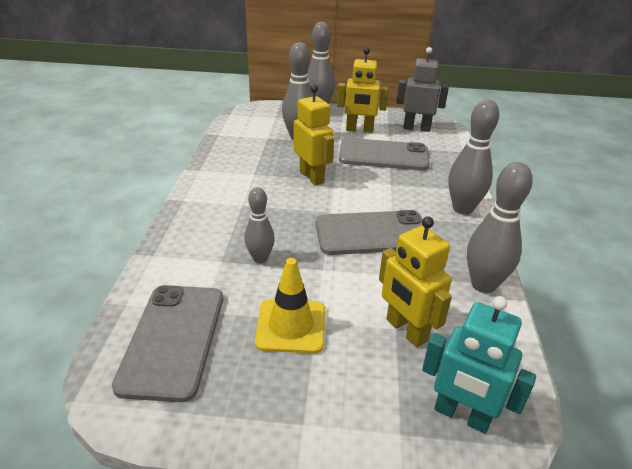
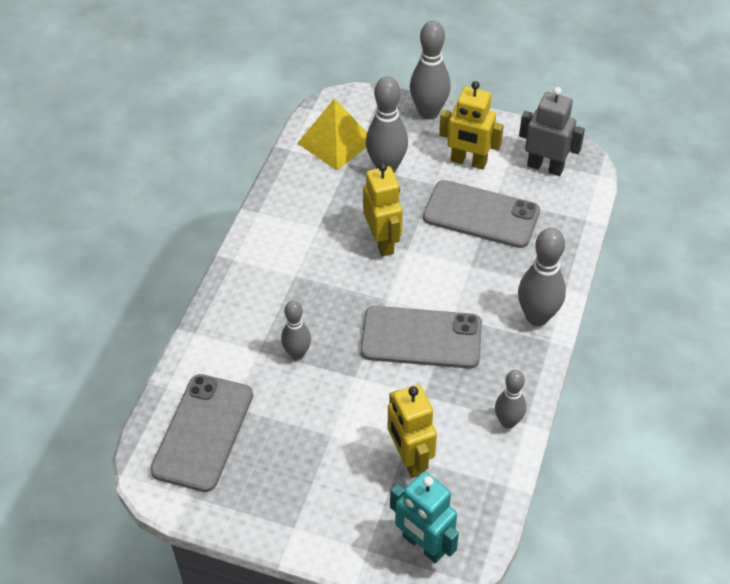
camera: 15 degrees right, 15 degrees up
(254, 128) = (336, 142): none -> yellow pyramid
(291, 326) = (307, 436): yellow traffic cone -> none
(483, 285) = (508, 422): grey bowling pin -> grey bowling pin, size x0.63

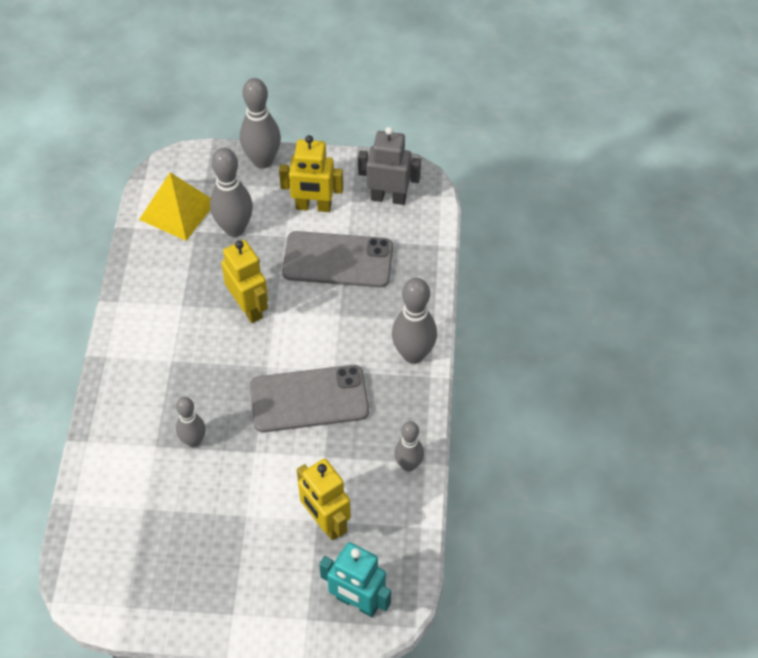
camera: 15 degrees left, 5 degrees up
(203, 432) = (121, 541): grey phone -> none

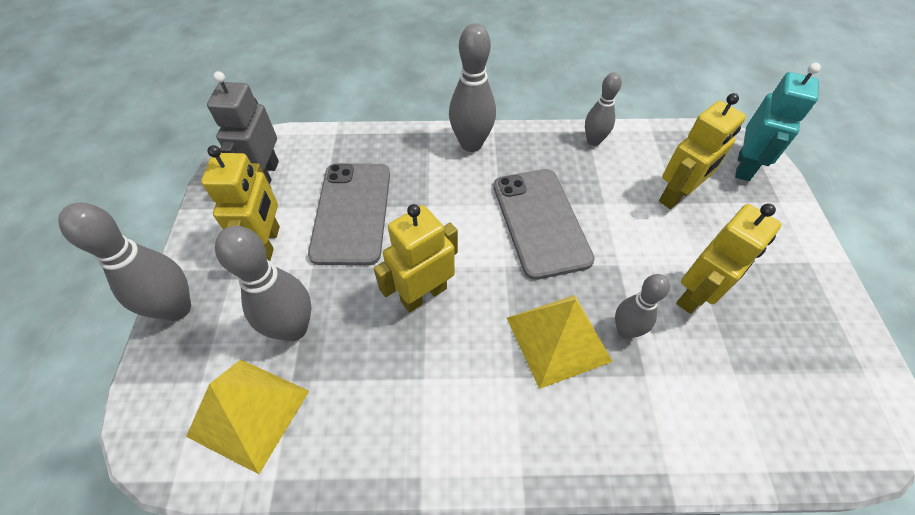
camera: 95 degrees left, 0 degrees up
(195, 393) = (558, 338): none -> yellow pyramid
(215, 502) = (695, 295): none -> yellow robot

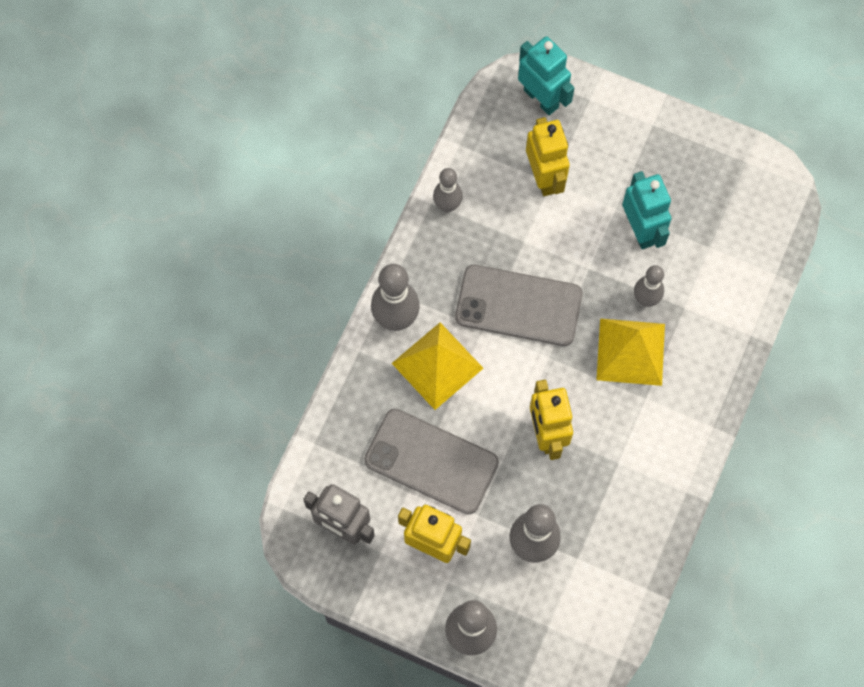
camera: 65 degrees left, 15 degrees up
(249, 413) = (590, 595): yellow pyramid -> yellow pyramid (437, 365)
(695, 295) = (641, 230): yellow robot -> turquoise robot

